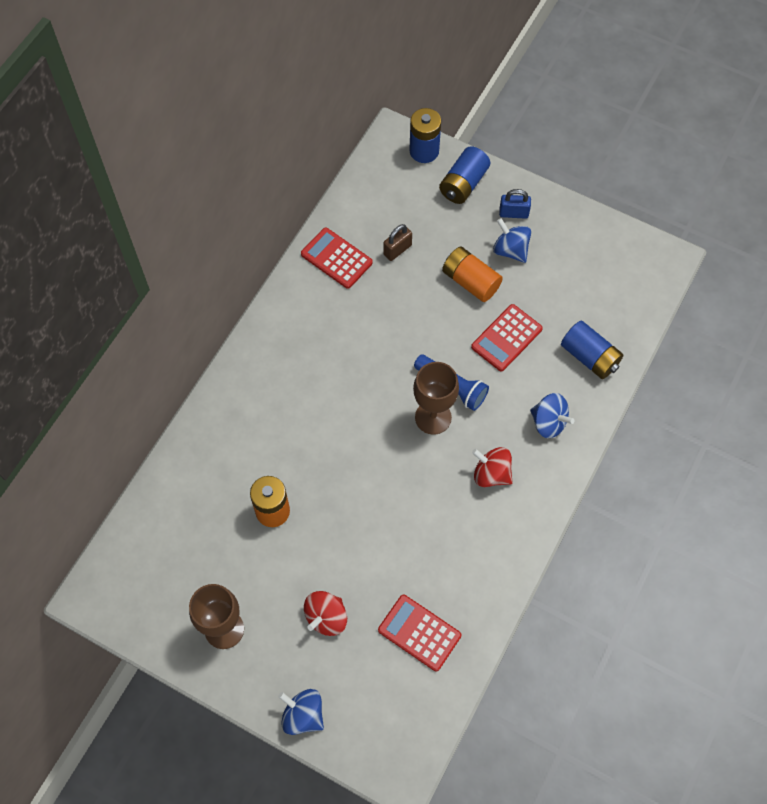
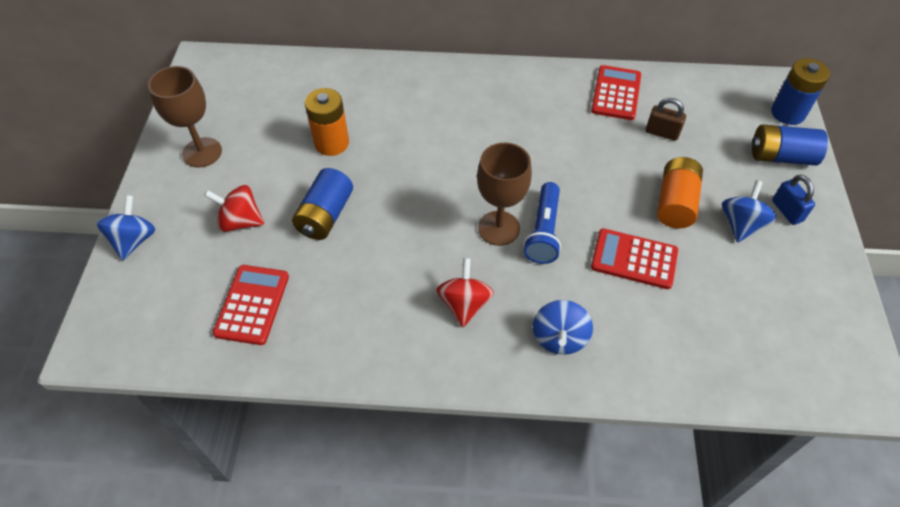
camera: 65 degrees right, 10 degrees down
(589, 357) = (670, 350): blue battery -> blue battery (325, 215)

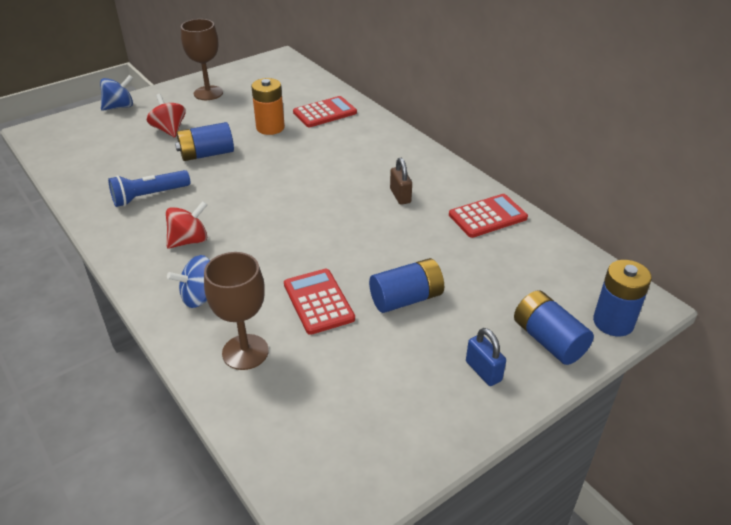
camera: 50 degrees right, 15 degrees down
(252, 305) = (110, 164): red calculator -> red calculator (325, 113)
(499, 228) = (275, 224): brown goblet -> brown goblet (245, 352)
(543, 231) = (295, 245): blue flashlight -> blue flashlight (149, 196)
(662, 133) = (477, 258): brown padlock -> brown padlock (400, 196)
(675, 203) = (406, 299): orange battery -> blue battery
(741, 224) = (430, 347): blue spinning top -> none
(787, 211) = (483, 371): blue padlock -> blue padlock turned 60 degrees counterclockwise

